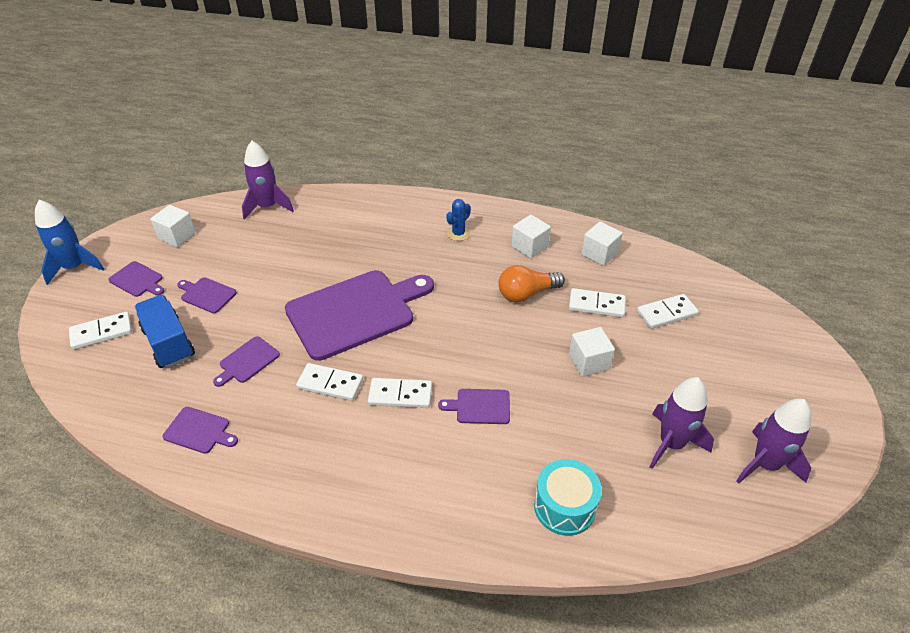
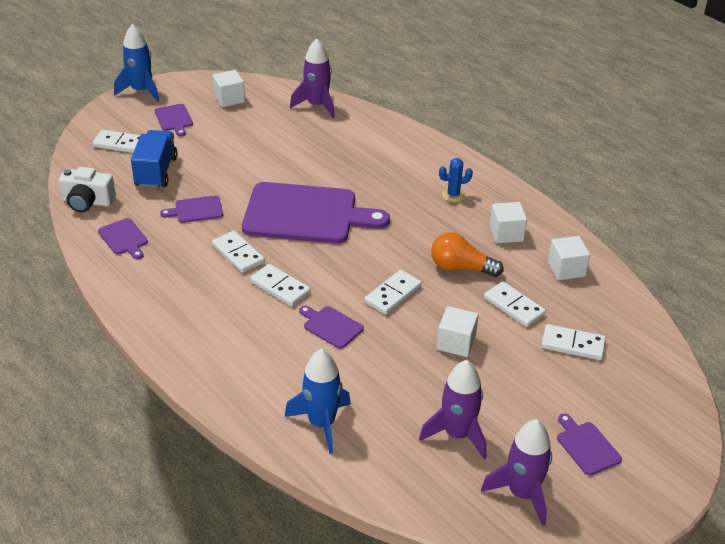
camera: 35 degrees right, 5 degrees down
(121, 412) = (87, 201): none -> white camera
(207, 294) = (211, 151): purple cutting board -> purple cutting board (586, 446)
(499, 346) = (393, 294): none -> white domino
(564, 507) = (321, 423): turquoise drum -> blue rocket

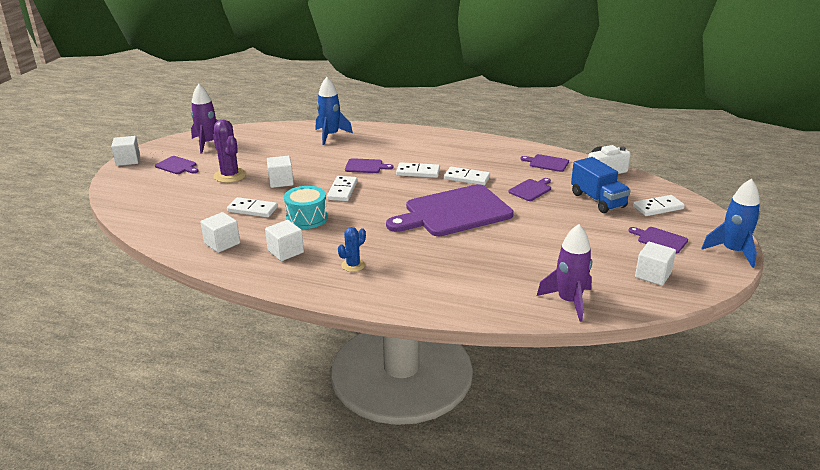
camera: 150 degrees right, 10 degrees down
(457, 434) = (255, 151): purple rocket -> none
(460, 268) = (306, 218): orange light bulb -> turquoise drum
(517, 386) = (230, 175): none -> purple cactus
(573, 344) = (200, 203): white domino -> none
(663, 500) = (128, 160): none -> white cube

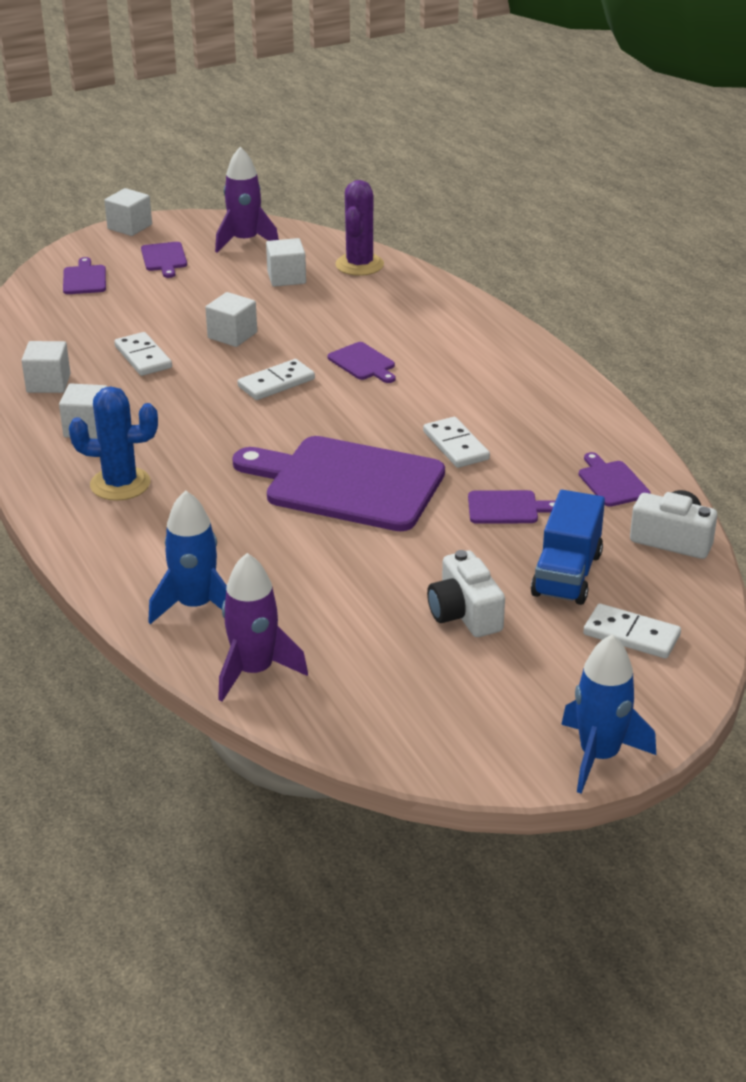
camera: 45 degrees right, 5 degrees up
(230, 175) = (194, 299): purple cactus -> purple cactus (359, 265)
(306, 218) = (176, 399): turquoise drum -> none
(330, 135) = (402, 296): blue rocket -> blue rocket (195, 606)
(353, 265) = (120, 484): blue cactus -> blue cactus, size x1.67
(418, 172) = (410, 404): white domino -> none
(595, 233) = (464, 614): none -> white camera
(653, 275) = (420, 710): white cube -> white cube (286, 278)
(660, 240) = (532, 676): purple cutting board -> purple cutting board (84, 279)

